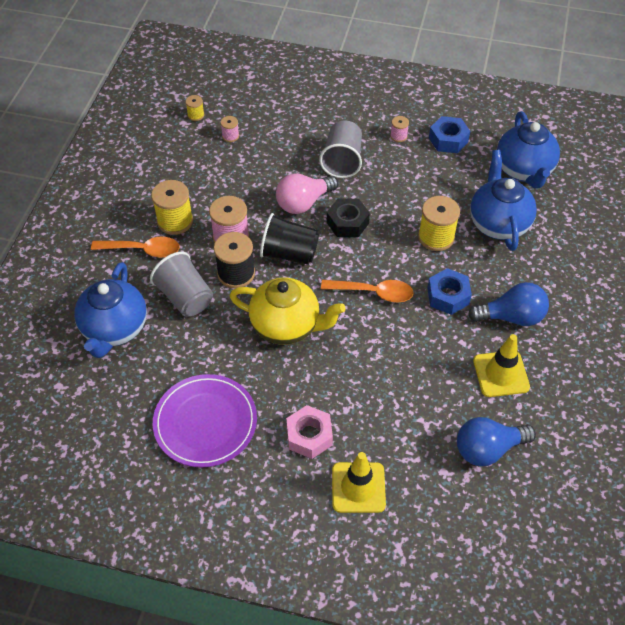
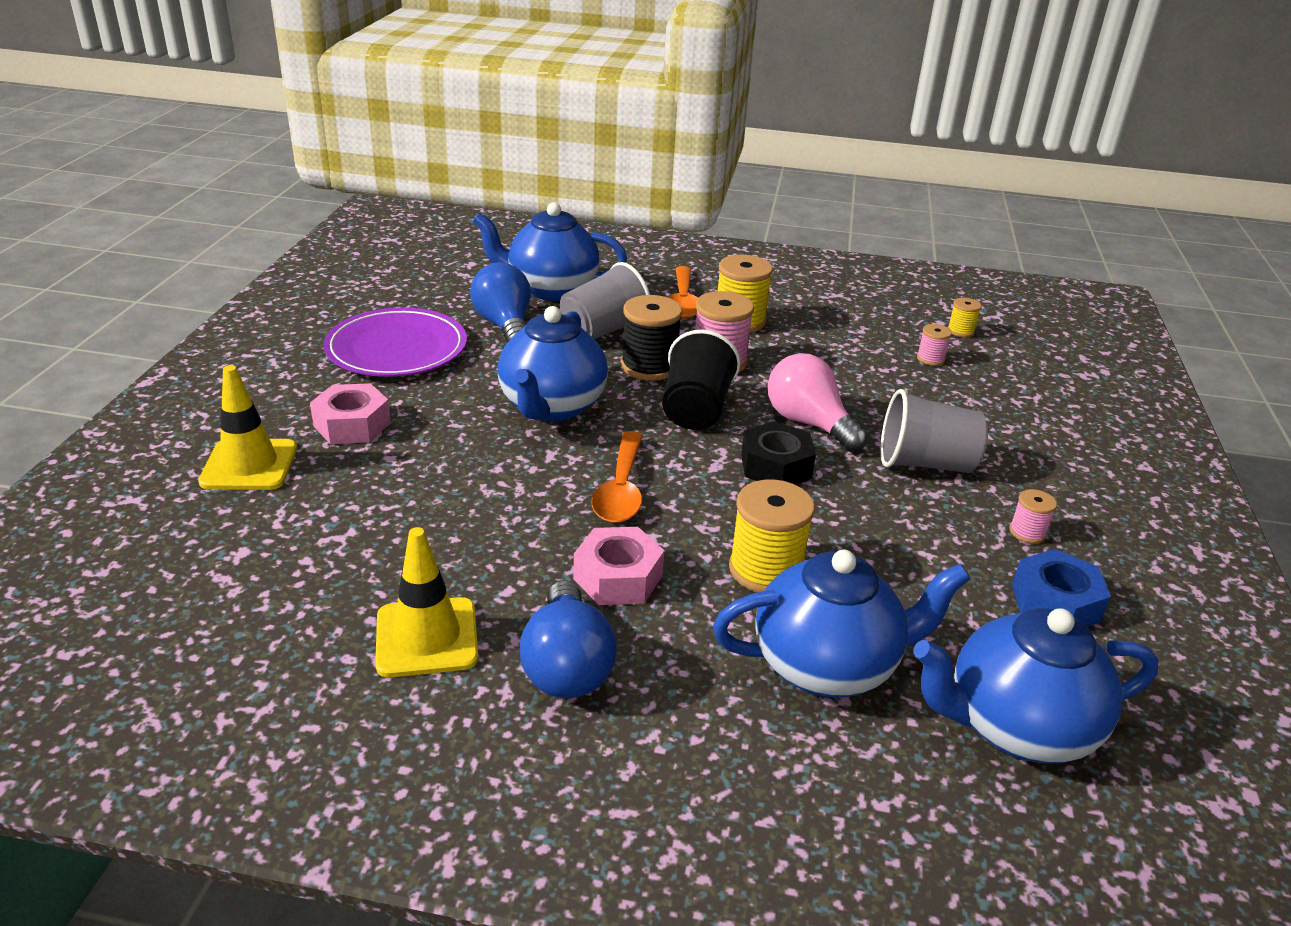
camera: 85 degrees right, 20 degrees down
(287, 326) = (552, 407): yellow teapot -> blue teapot
(448, 296) = (618, 577): blue nut -> pink nut
(488, 449) = (266, 607): blue light bulb -> blue light bulb (505, 326)

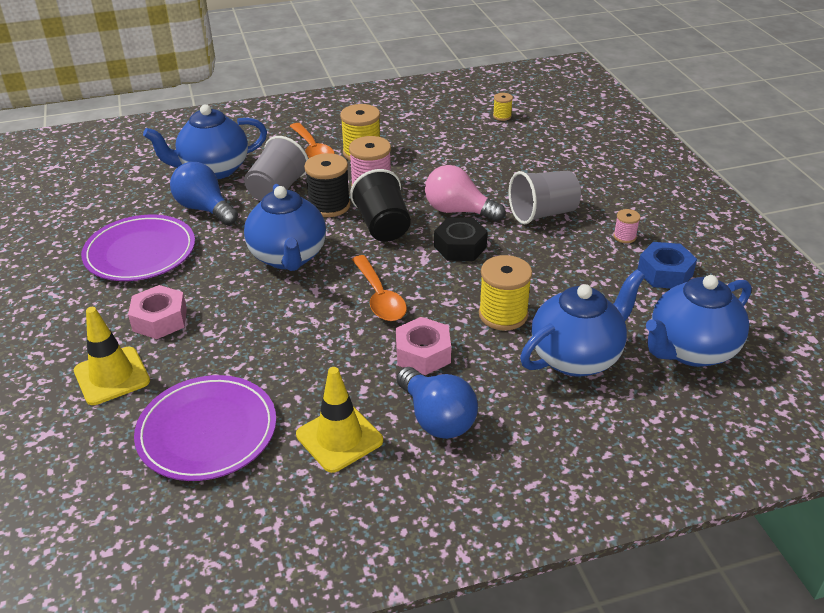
camera: 25 degrees left, 5 degrees up
(288, 565) = (207, 431): none -> purple plate
(930, 359) = (498, 142): pink spool -> none

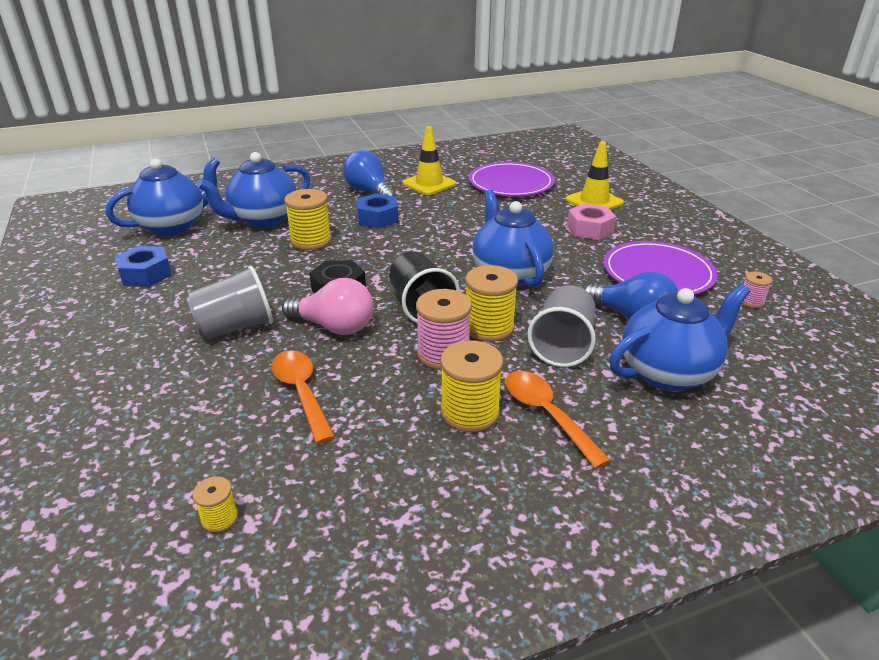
camera: 175 degrees right, 5 degrees down
(329, 206) = (489, 327): black spool -> yellow spool
(380, 297) = (415, 248): orange spoon -> orange spoon (301, 392)
(423, 353) = (378, 218): pink nut -> blue nut
(624, 237) = (158, 305): pink spool -> pink spool (751, 301)

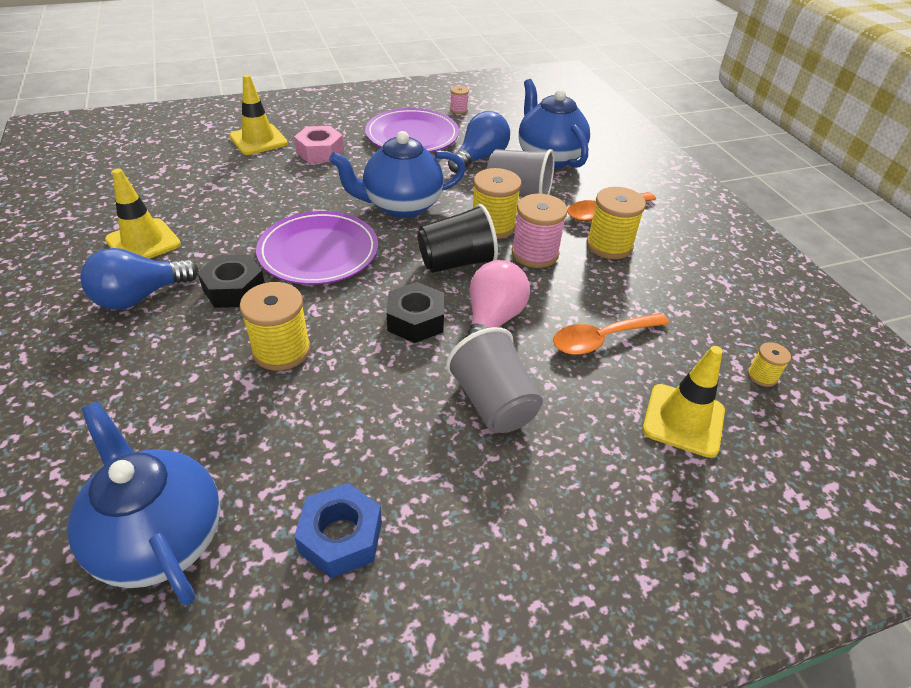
camera: 90 degrees left, 10 degrees up
(178, 437) = (683, 420): none -> yellow traffic cone
(263, 220) = (189, 409): blue teapot -> none
(378, 218) = (234, 289): blue nut -> black nut
(511, 183) = (181, 182): purple plate -> purple plate (318, 252)

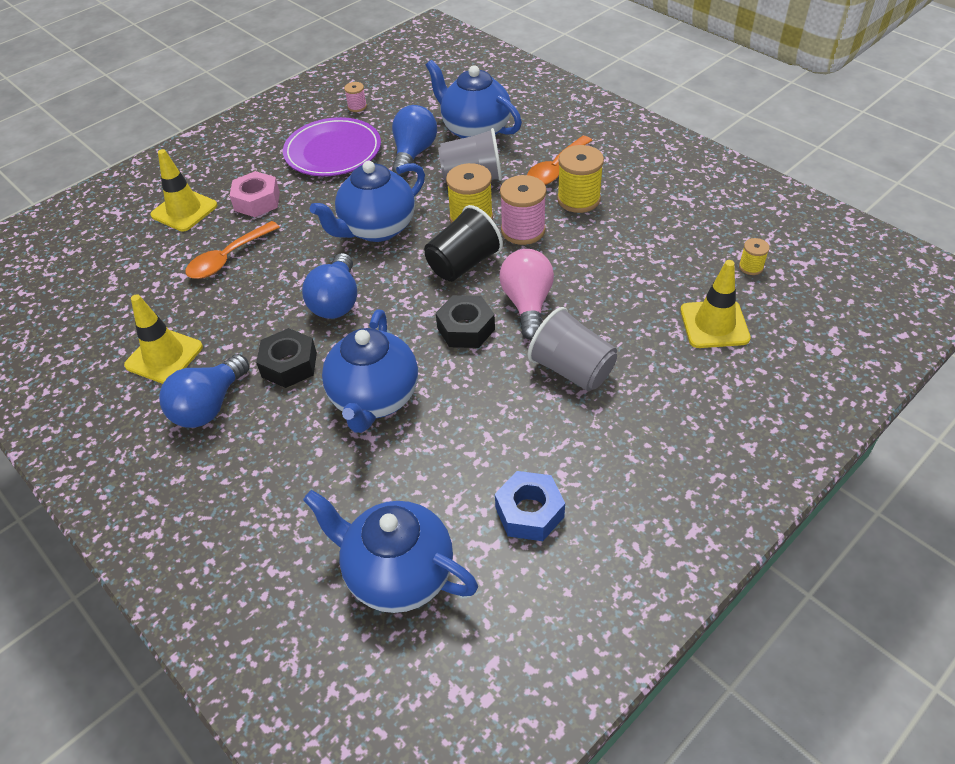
camera: 20 degrees left, 5 degrees up
(281, 350) = (374, 399): yellow spool -> blue teapot
(318, 252) = (336, 301): purple plate -> blue light bulb
(601, 339) = (621, 285): orange spoon -> orange spoon (228, 258)

